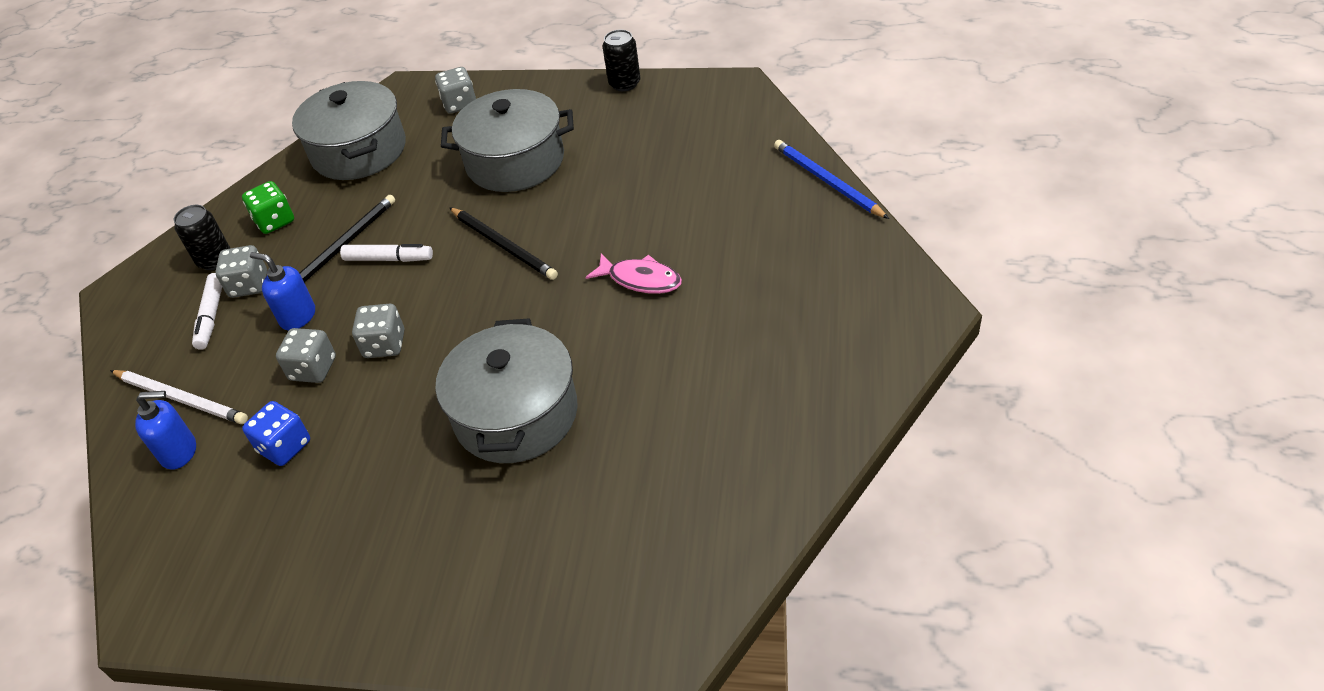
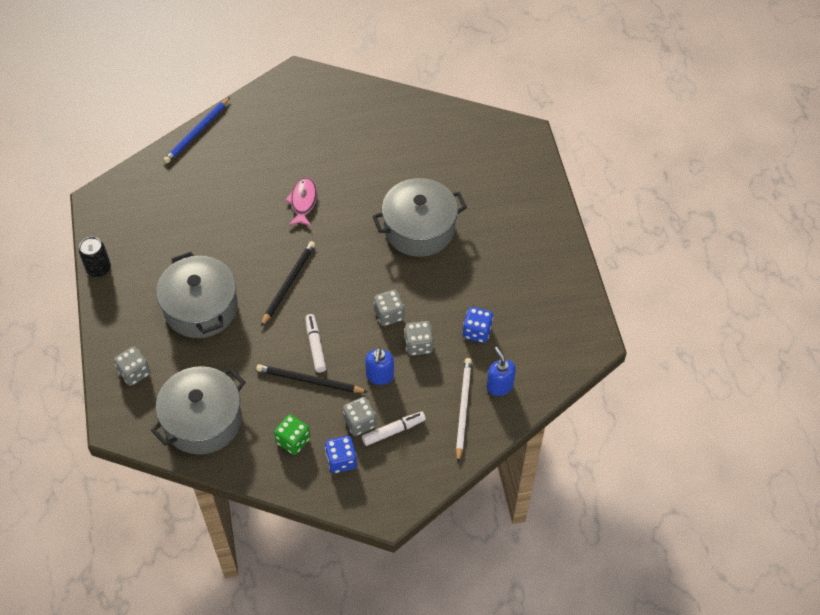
camera: 115 degrees left, 10 degrees up
(215, 260) = (341, 460): black can -> blue dice

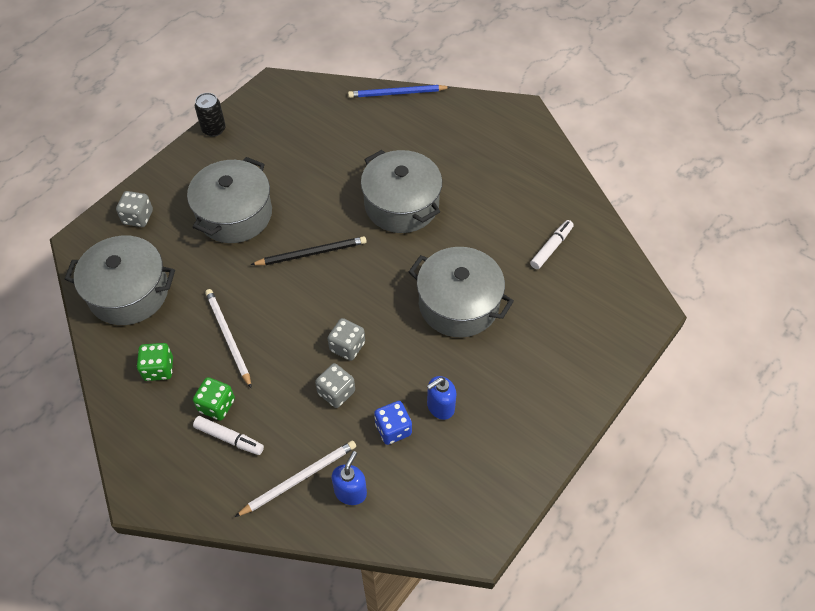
camera: 50 degrees right, 0 degrees up
(303, 202) = (401, 204): pink fish -> grey pot
(309, 380) = (228, 337): black pencil -> white pencil
(315, 346) = (267, 316): white marker -> white marker (551, 248)
(341, 460) = (167, 419): blue dice -> none
(360, 422) = (217, 405): grey dice -> green dice
(380, 376) = (277, 386): blue soap dispenser -> blue soap dispenser (440, 407)

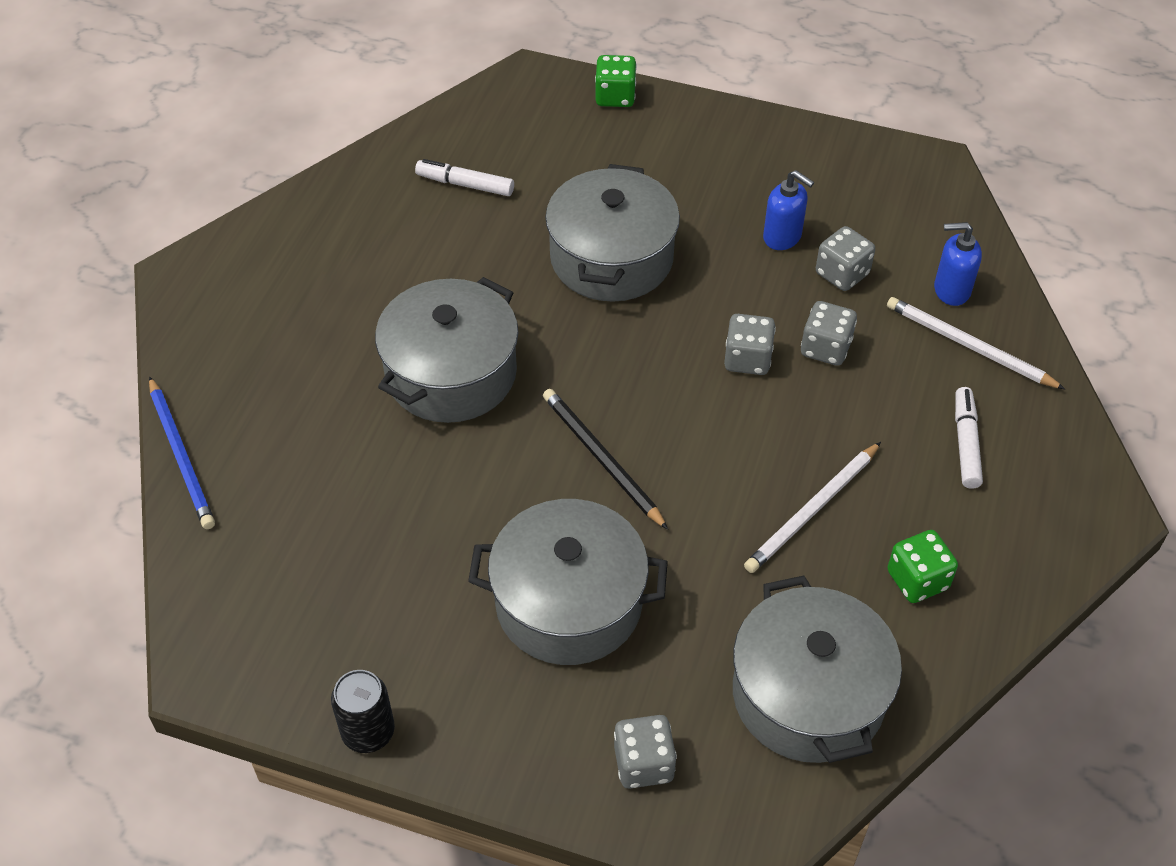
camera: 110 degrees left, 5 degrees down
(217, 405) = (928, 478): green dice -> green dice (615, 97)
(393, 429) = (842, 274): blue dice -> grey dice

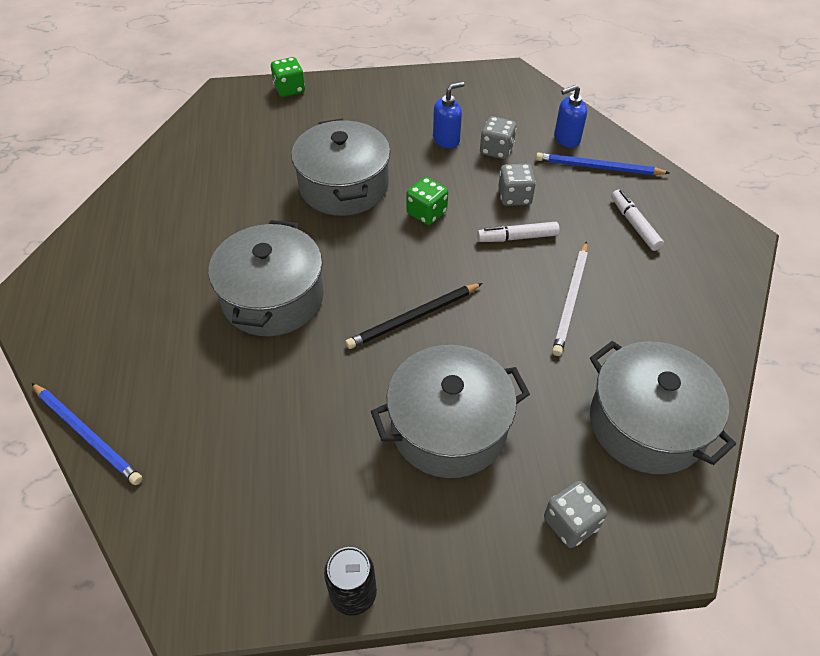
camera: 25 degrees left, 0 degrees up
(465, 184) = (215, 171): white marker -> white marker (517, 237)
(602, 459) = (413, 318): black pencil -> black pencil turned 60 degrees counterclockwise
(747, 359) = (470, 220): grey dice -> none
(782, 237) = (446, 140): blue soap dispenser -> blue soap dispenser turned 45 degrees counterclockwise
(917, 580) = (663, 319): green dice -> green dice (426, 213)
(969, 346) = (598, 167): white pencil -> blue pencil

